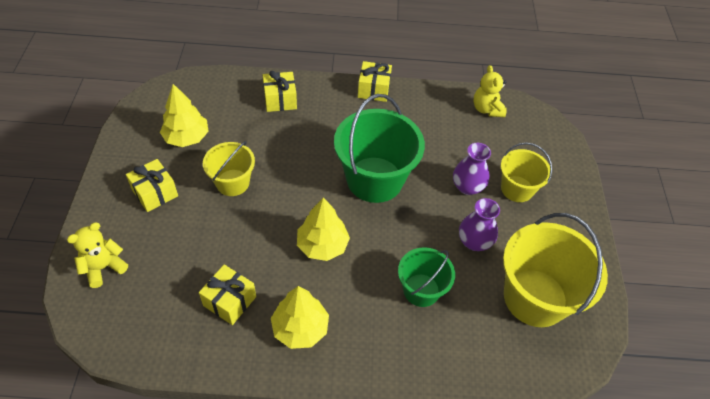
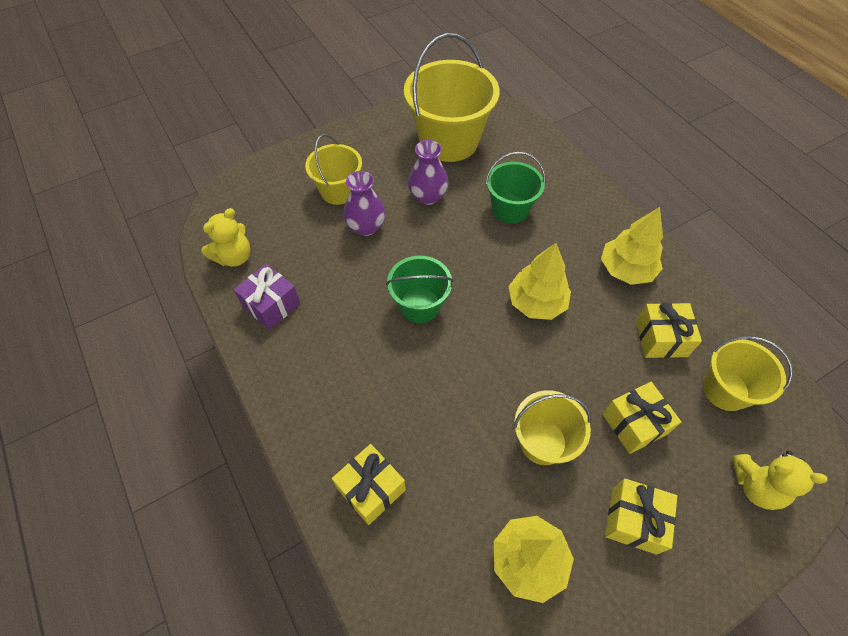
camera: 120 degrees left, 5 degrees up
(162, 307) = (725, 390): none -> yellow bucket
(373, 89) = (273, 386): yellow gift -> yellow gift (634, 424)
(374, 179) = (420, 305): green bucket -> green bucket, size x0.58
(432, 110) = (271, 305): none -> purple gift

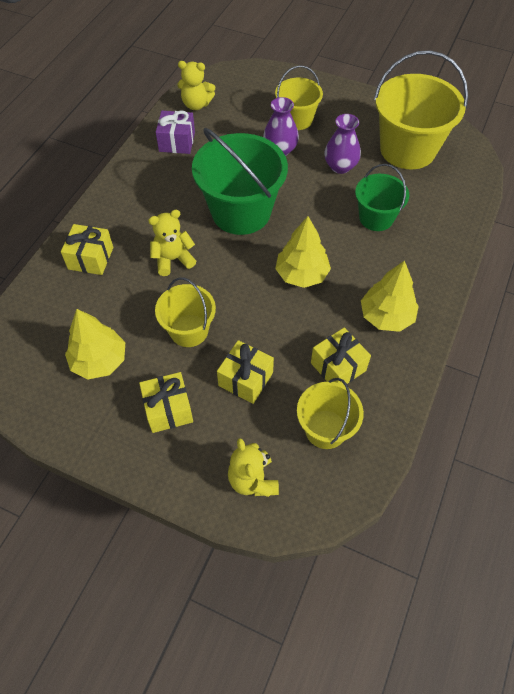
camera: 55 degrees right, 0 degrees up
(420, 305) = (241, 212): green bucket -> green bucket, size x1.74
(436, 403) = (173, 259): none -> yellow teddy bear

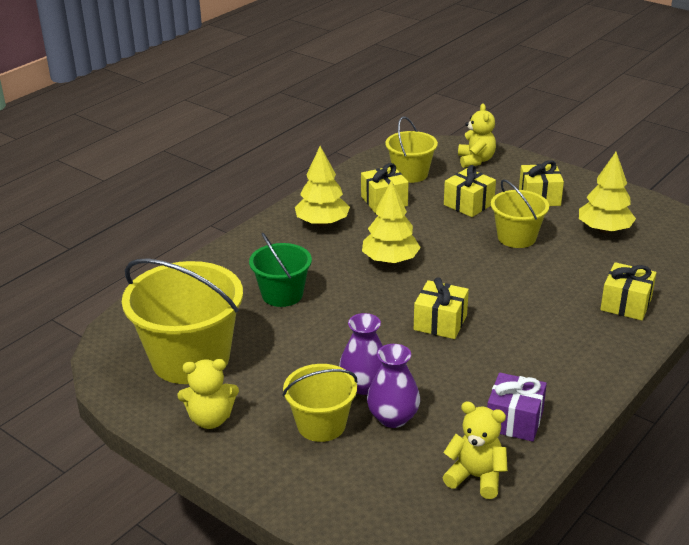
camera: 165 degrees left, 25 degrees down
(173, 259) = (529, 290): yellow teddy bear -> yellow teddy bear (210, 419)
(241, 212) = (440, 322): green bucket -> yellow gift
(340, 166) = (292, 352): purple vase -> purple vase (393, 417)

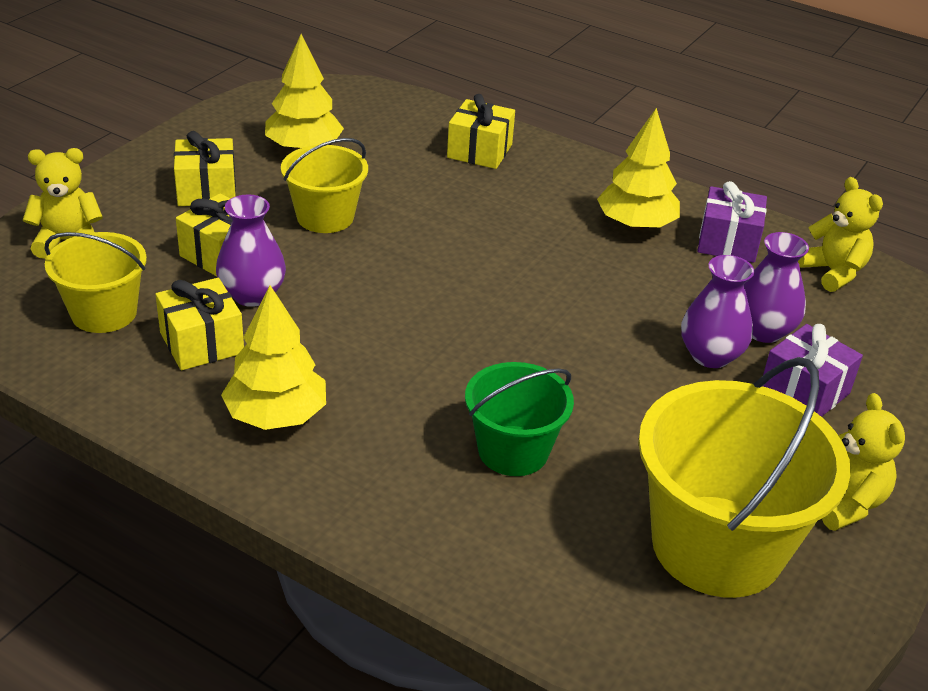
camera: 100 degrees left, 5 degrees up
(321, 425) = (804, 391): yellow bucket -> purple gift
(390, 260) = (397, 335): yellow tree -> yellow tree (635, 224)
(428, 214) = (252, 295): none -> purple vase
(440, 322) = (552, 290): yellow gift -> none
(476, 477) = (833, 272): yellow teddy bear -> yellow teddy bear turned 135 degrees clockwise

